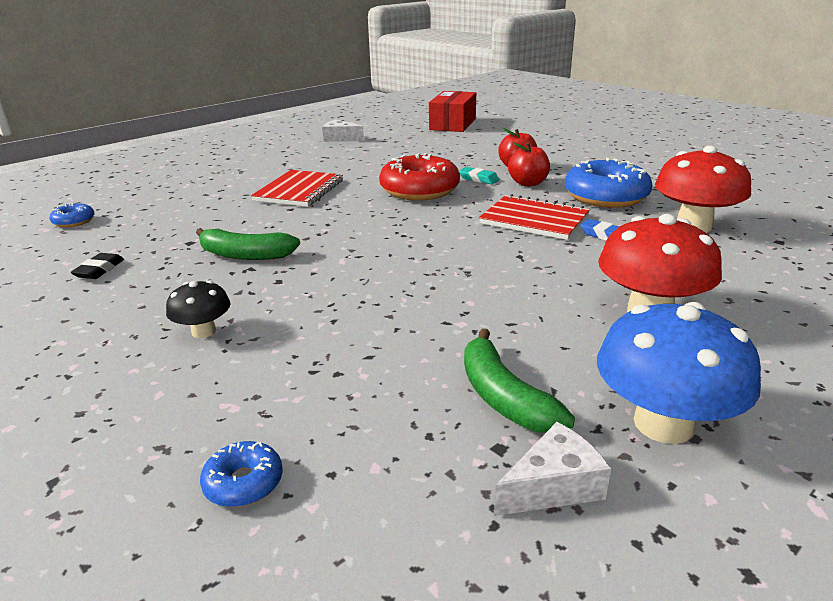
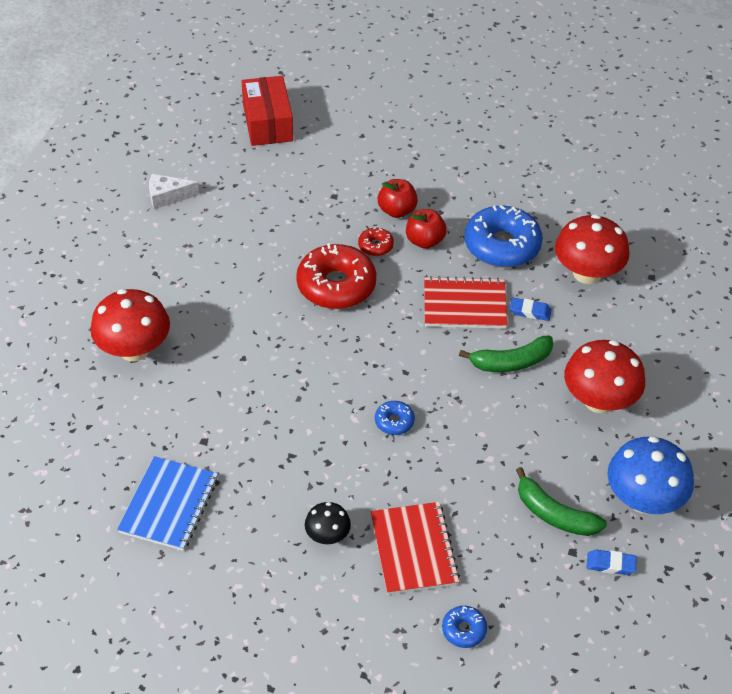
camera: 30 degrees left, 20 degrees up
(74, 221) = (56, 451): blue donut -> blue donut (394, 422)
(99, 270) = (169, 505): black eraser -> blue notebook
(214, 189) = (134, 349): none -> red mushroom
(245, 255) = (270, 440): green banana -> green banana (511, 362)
(299, 190) = (223, 323): red notebook -> red notebook (413, 549)
(478, 179) = (375, 246): turquoise eraser -> red donut
(553, 486) = (610, 564): white cheese -> blue eraser

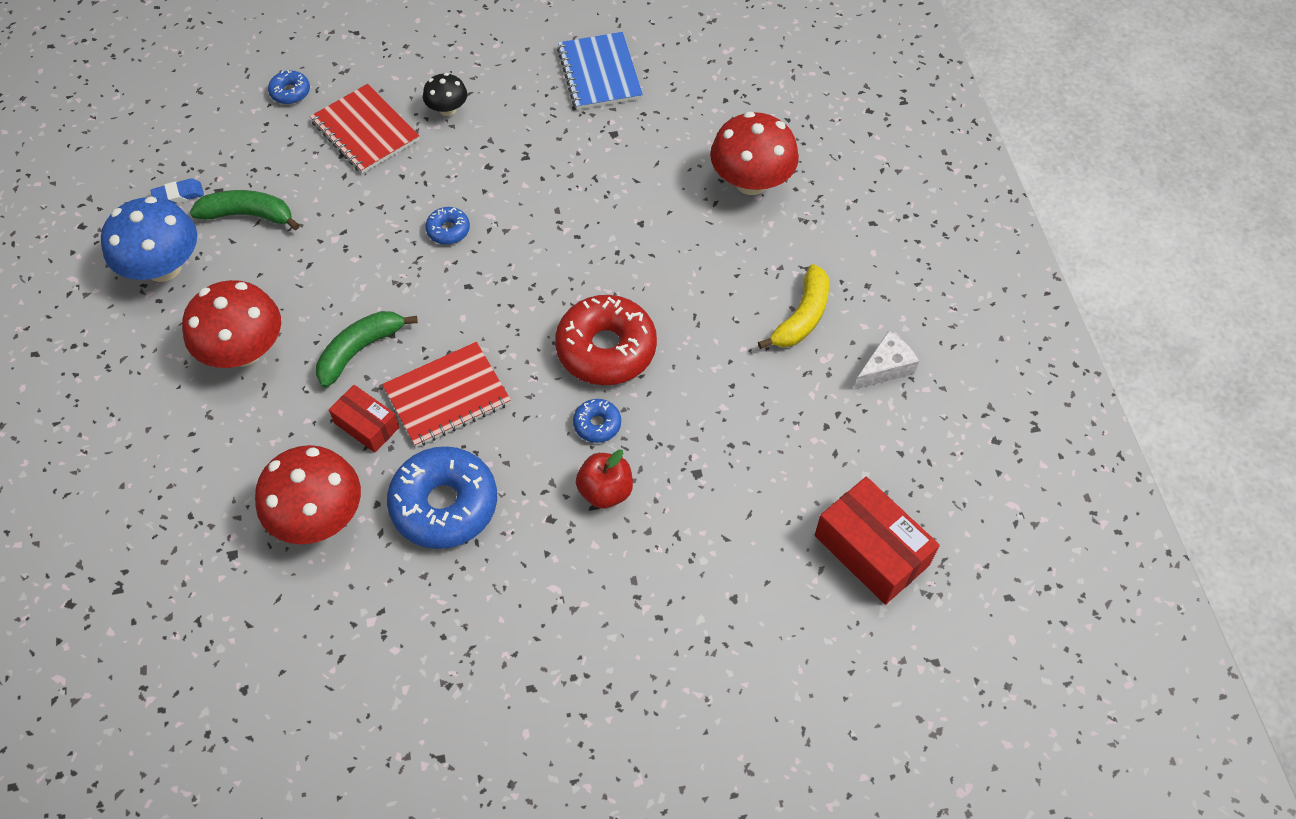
camera: 150 degrees right, 10 degrees up
(189, 246) = (802, 317): none -> yellow banana
(375, 246) = (597, 424): red donut -> blue donut
(425, 241) = (543, 462): red apple -> none
(530, 311) = (367, 425): blue eraser -> red box

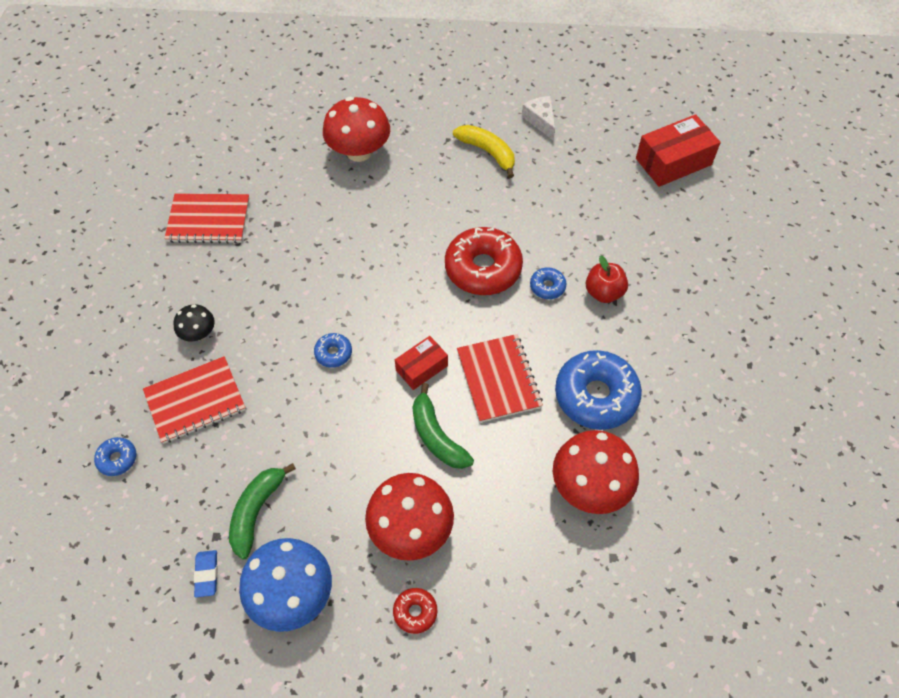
camera: 75 degrees left, 0 degrees up
(153, 374) = (415, 612): none -> red donut
(367, 425) = (512, 440): red box -> red box (421, 368)
(599, 73) = (208, 220): blue notebook -> red notebook

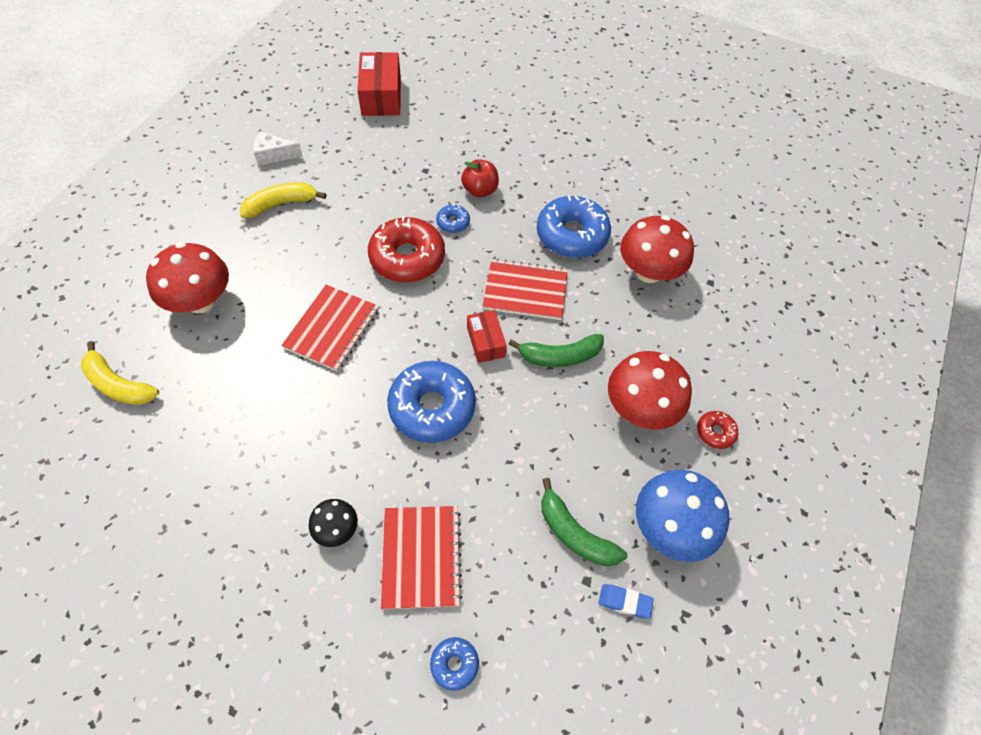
camera: 70 degrees left, 0 degrees up
(208, 220) = (186, 473): red notebook -> red notebook (332, 329)
(263, 144) = (119, 384): none -> yellow banana
(333, 353) = (432, 407): blue donut -> blue donut, size x2.17

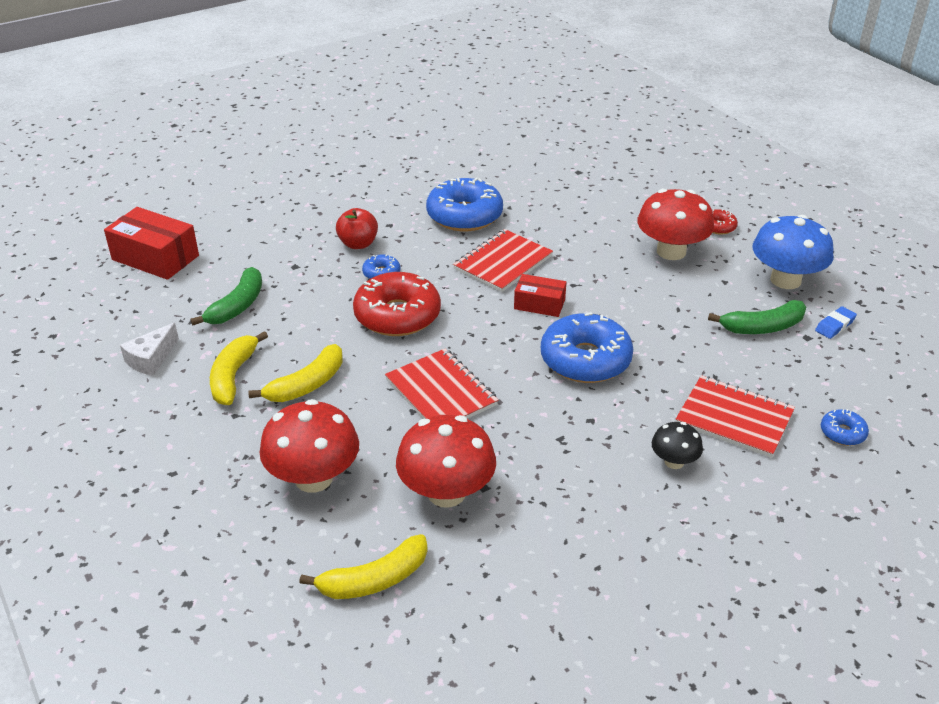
camera: 55 degrees left, 20 degrees down
(295, 247) = (307, 384): none -> yellow banana
(559, 356) = (588, 271): green banana -> green banana (237, 306)
(648, 272) = (541, 195): red mushroom -> red mushroom (446, 493)

